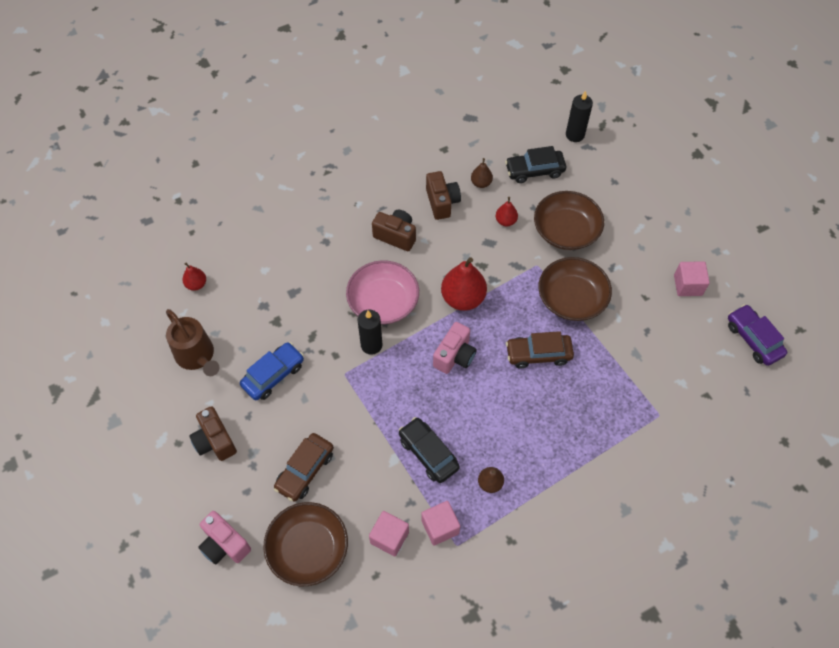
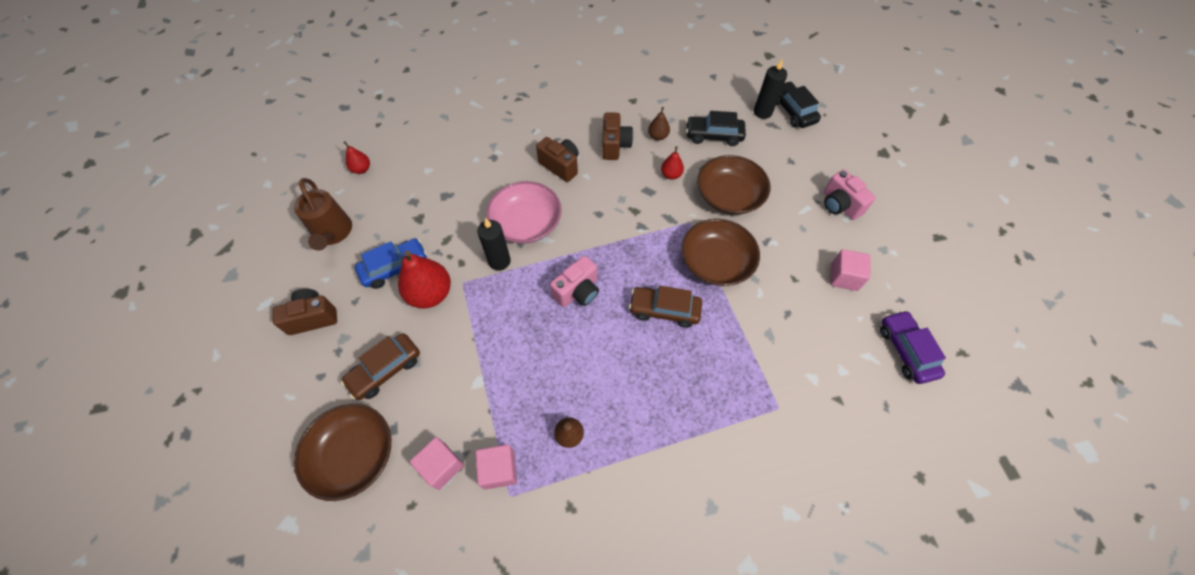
camera: 15 degrees right, 0 degrees up
(215, 441) = (313, 317): brown camera -> brown camera turned 90 degrees clockwise
(224, 544) = (274, 426): pink camera -> pink camera (839, 205)
(428, 453) = (515, 385): black car -> black car (792, 111)
(463, 298) = (605, 237): red pear -> red pear (430, 294)

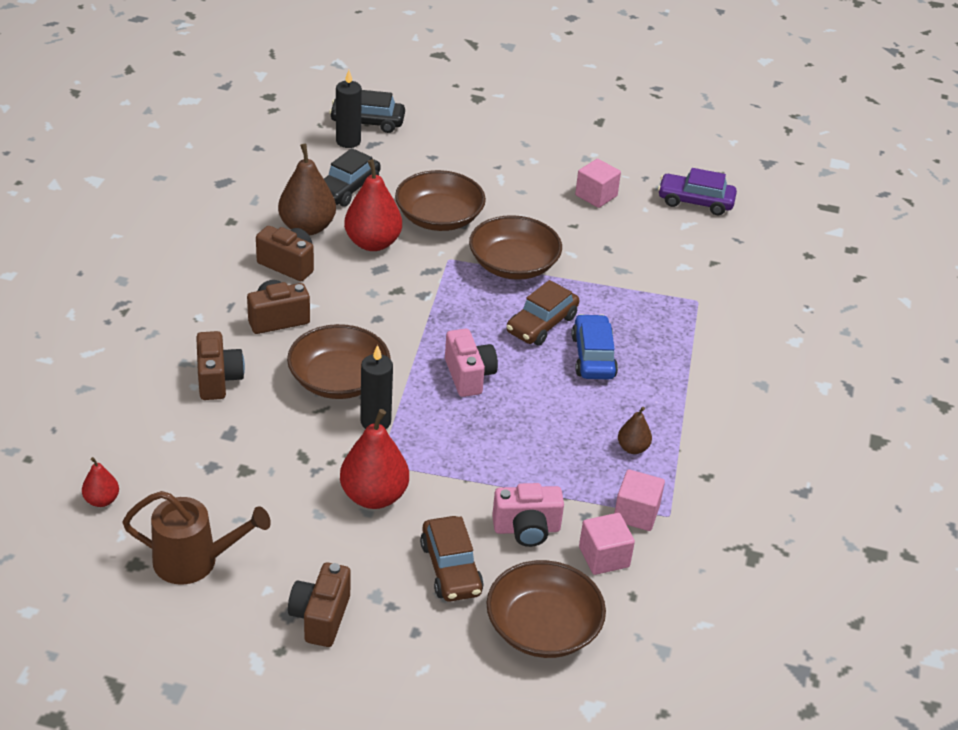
camera: 65 degrees left, 20 degrees down
(395, 267) = (306, 516): blue car -> blue car (593, 356)
(488, 167) = (218, 379): none -> brown camera
(526, 223) = (339, 379): pink bowl -> brown bowl
(658, 136) = (307, 227): brown pear -> brown pear, size x1.93
(671, 175) = (373, 243): red pear -> red pear, size x1.93
(839, 205) = (514, 156): pink camera -> pink camera (526, 529)

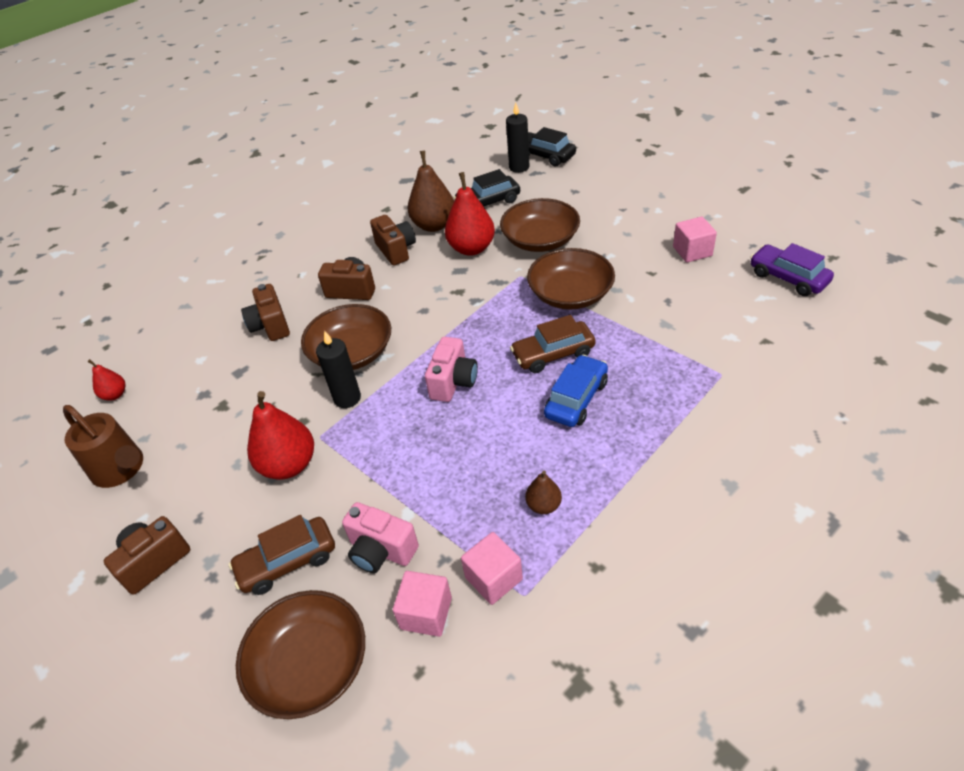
camera: 40 degrees right, 5 degrees up
(218, 379) = (271, 326): brown camera -> brown camera turned 135 degrees clockwise
(451, 568) = (287, 562): brown car -> brown car turned 45 degrees clockwise

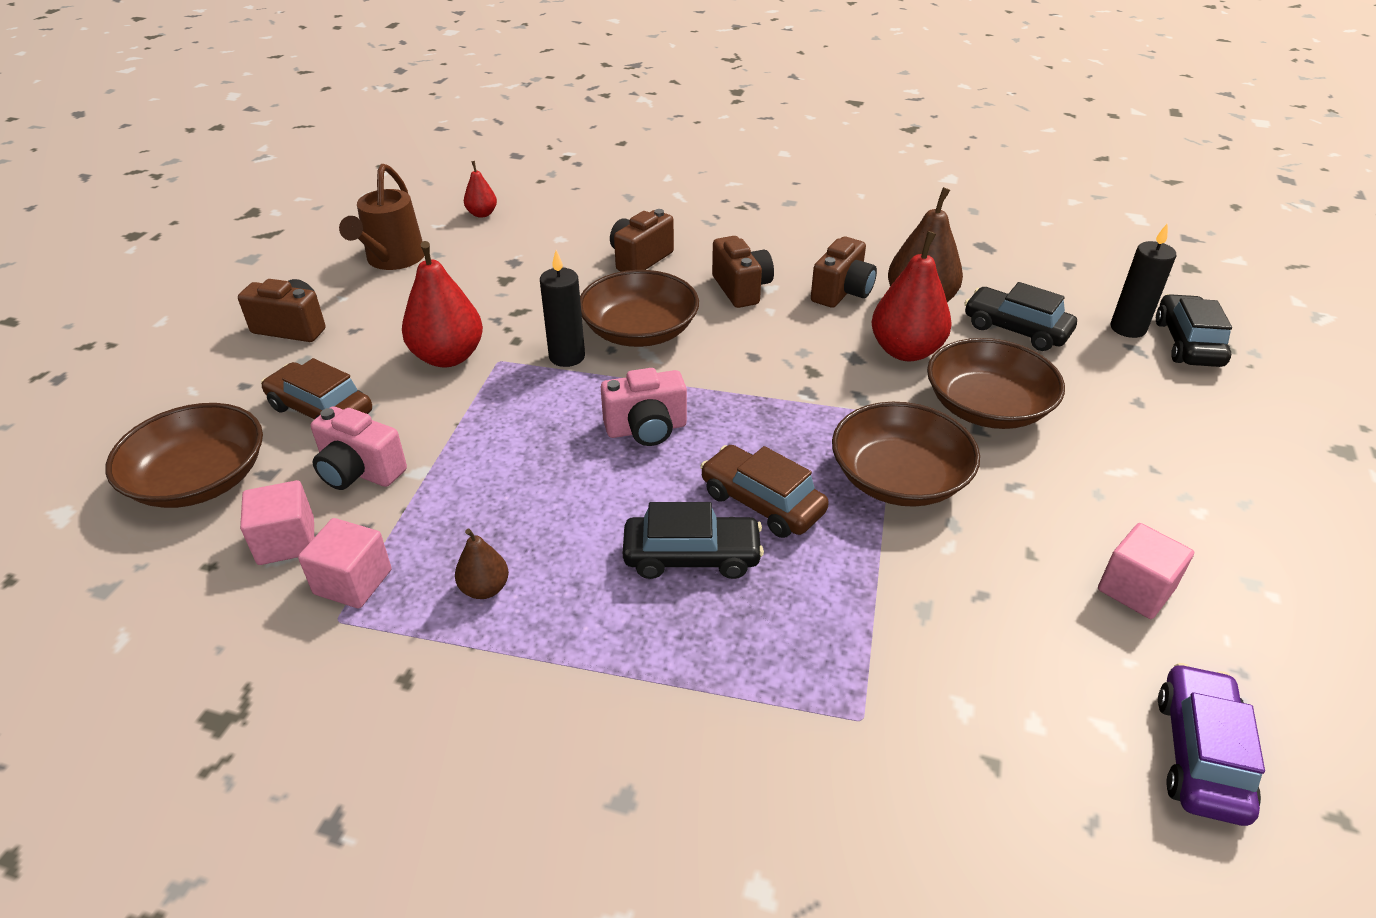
camera: 55 degrees right, 5 degrees down
(381, 551) = (359, 472): pink camera -> pink camera turned 60 degrees counterclockwise
(576, 399) = (692, 556): blue car -> black car

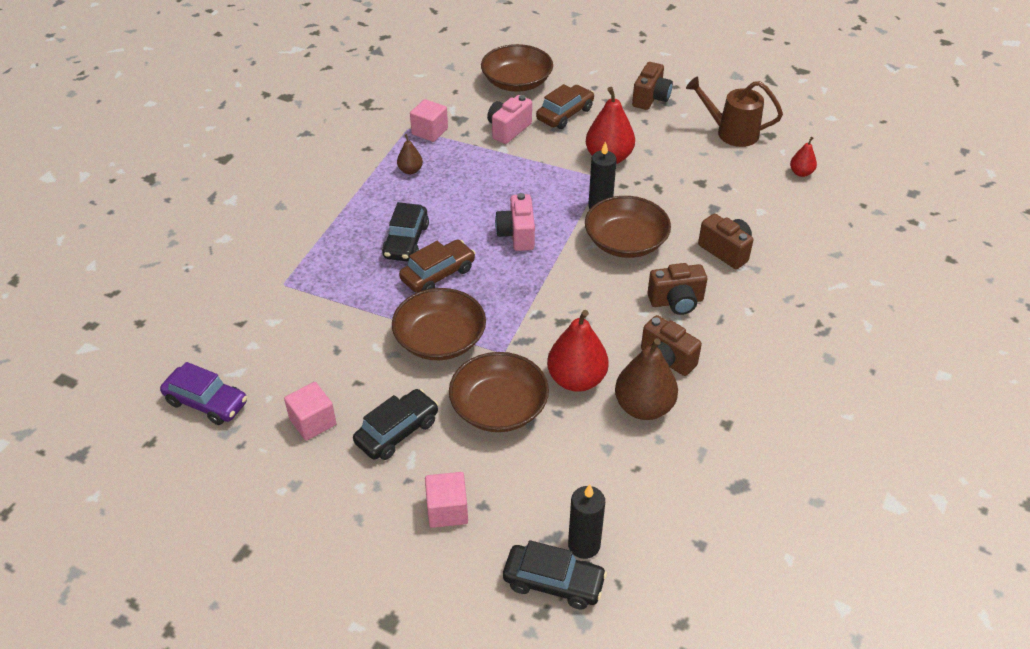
camera: 100 degrees right, 5 degrees up
(286, 541) = (463, 111): pink cube -> pink cube (447, 510)
(1016, 329) = (594, 460): black car -> black car (397, 431)

